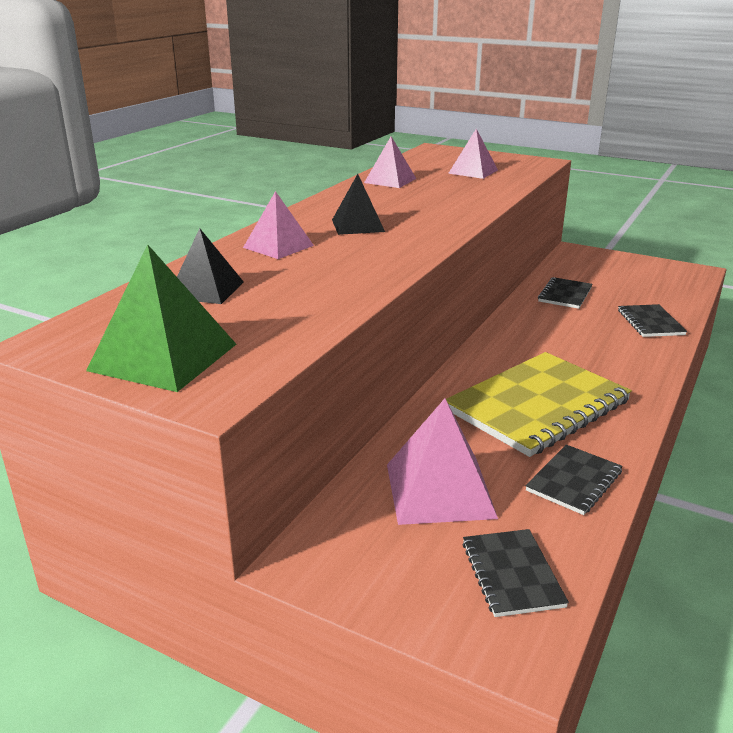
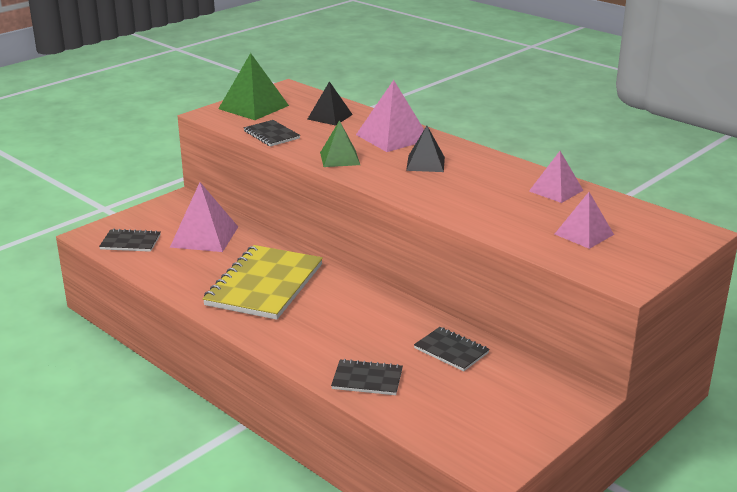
camera: 105 degrees right, 0 degrees up
(278, 246) = (393, 137): pink pyramid -> pink pyramid, size x1.54
(371, 265) = (340, 158): none -> green pyramid
(538, 406) = (264, 285): yellow notebook -> yellow notebook turned 45 degrees clockwise
(574, 481) = (180, 276): black notebook -> black notebook (271, 135)

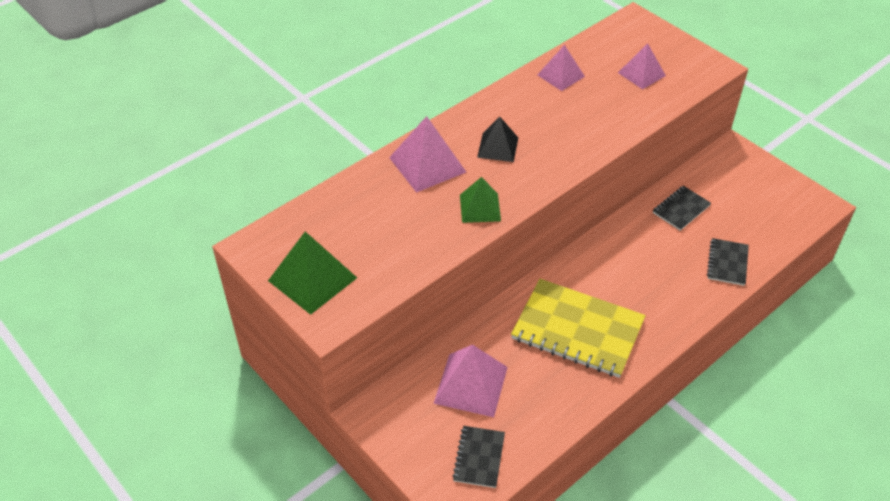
camera: 85 degrees left, 20 degrees up
(271, 135) = (407, 262): black notebook -> none
(330, 117) = (359, 210): black pyramid -> none

